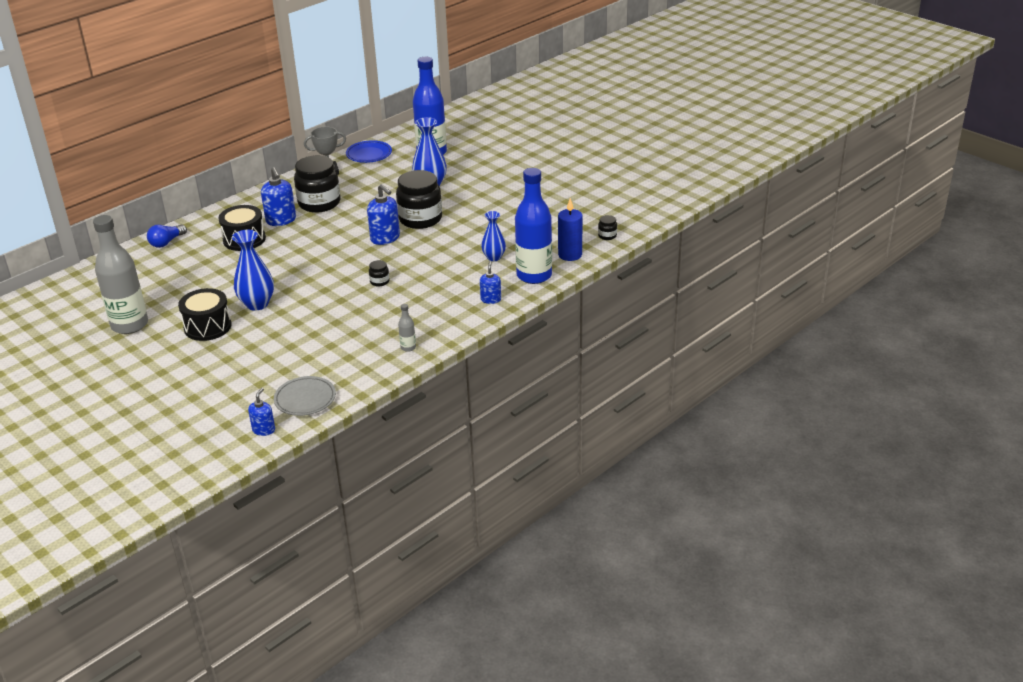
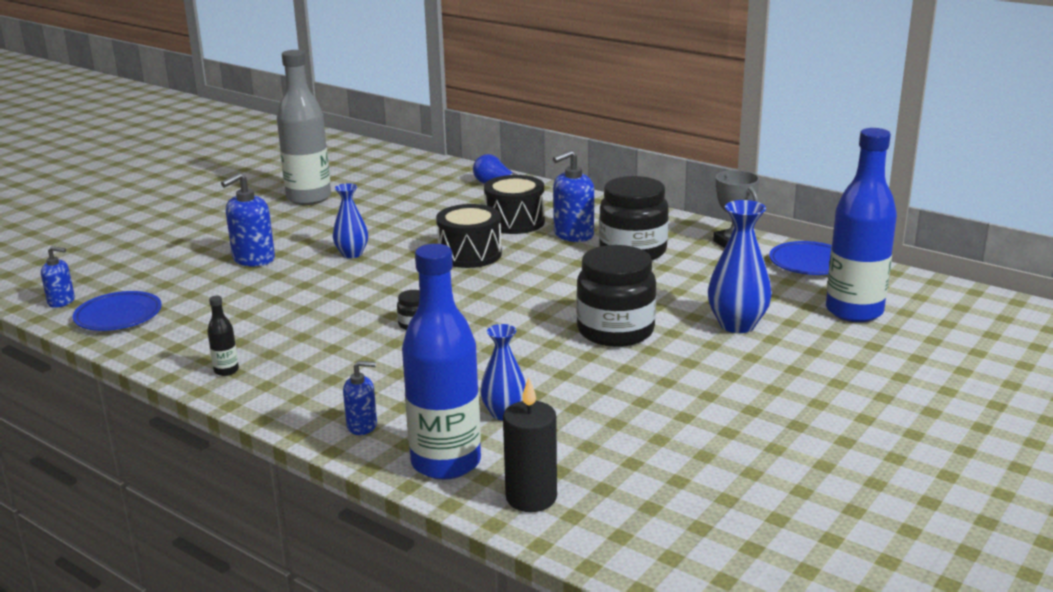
camera: 80 degrees right, 10 degrees down
(207, 327) = (300, 236): black drum -> black drum (470, 254)
(257, 304) = (352, 254): blue vase -> blue vase, size x0.65
(305, 399) = (118, 316): grey plate -> blue plate
(385, 238) = (544, 311): blue soap dispenser -> blue soap dispenser (253, 259)
(408, 347) = (226, 370): grey bottle -> black bottle
(570, 255) = (531, 497): blue candle -> black candle
(607, 236) = (623, 541): black jar -> none

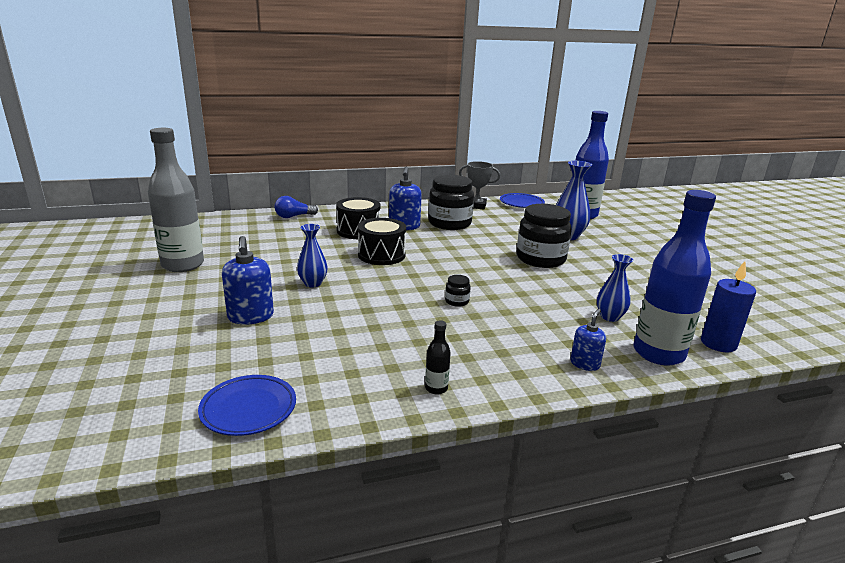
camera: 55 degrees left, 0 degrees up
(61, 301) = (154, 432): blue soap dispenser -> none
(531, 497) = (718, 344): black candle -> blue candle

